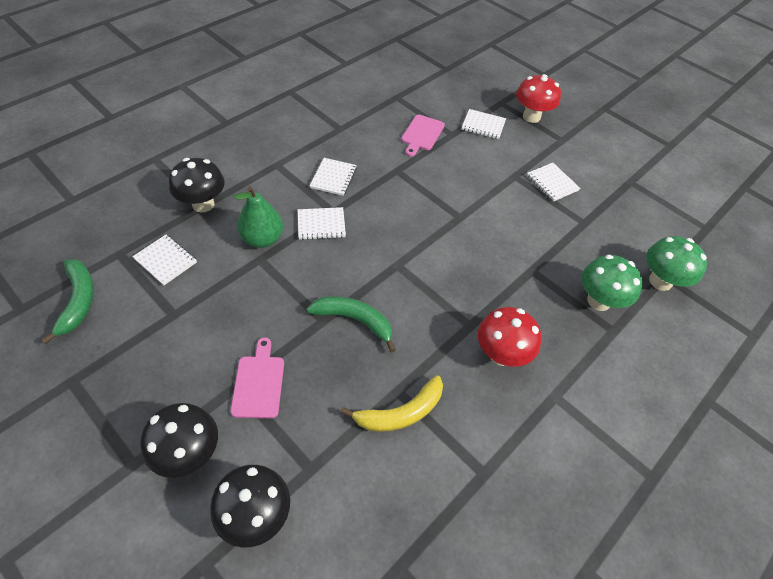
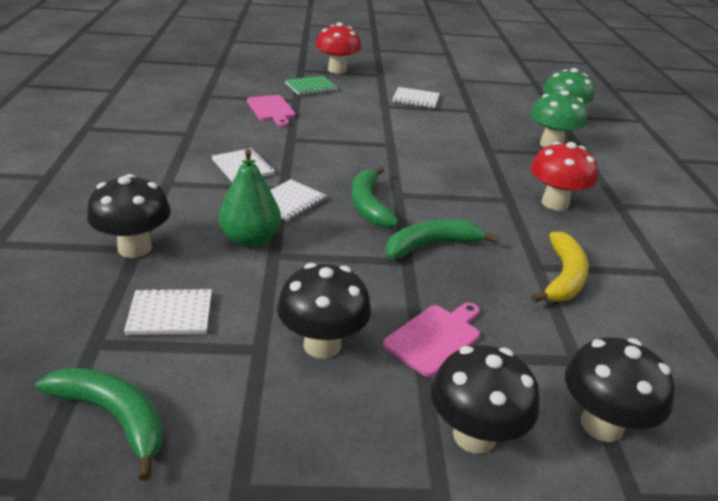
camera: 45 degrees left, 20 degrees down
(201, 337) = (322, 345): none -> black mushroom
(259, 383) = (435, 337): pink cutting board -> pink cutting board turned 90 degrees clockwise
(364, 260) = (368, 205): none -> green banana
(483, 125) = (311, 87): white notebook -> green notebook

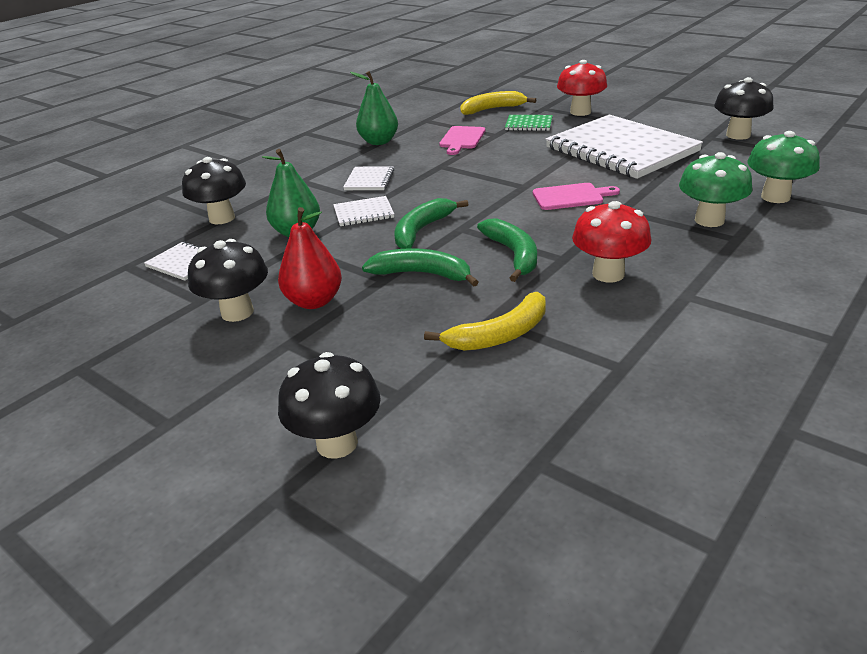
camera: 45 degrees right, 0 degrees up
(114, 417) = (82, 307): green banana -> green banana (513, 255)
(190, 125) = (379, 142): none -> green pear
(256, 76) = (492, 109): none -> yellow banana
(379, 304) = (314, 301): none -> red pear
(415, 99) = (621, 150): white notebook -> white notebook, size x2.43
(435, 337) = (316, 337): pink cutting board -> pink cutting board (571, 197)
(474, 435) = (239, 404): black mushroom -> black mushroom (738, 135)

